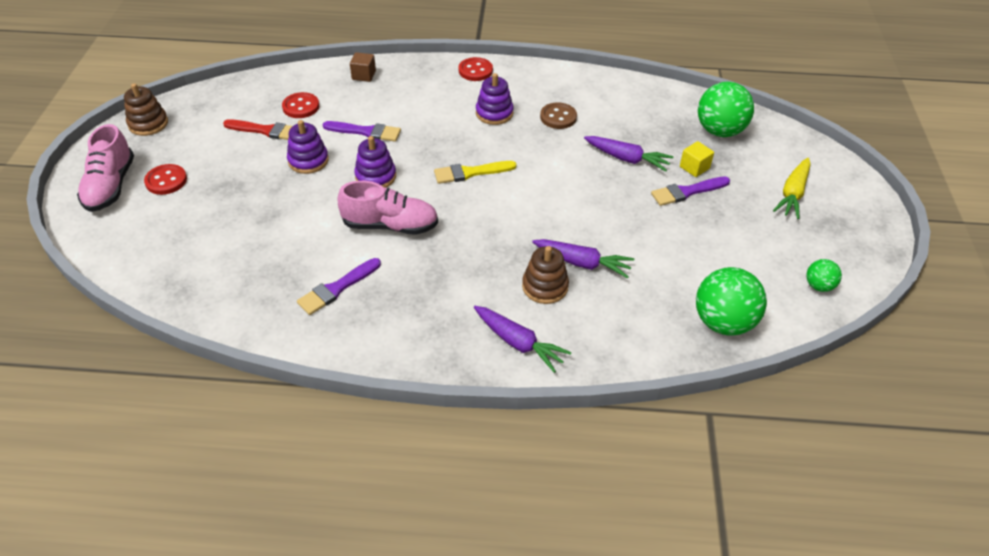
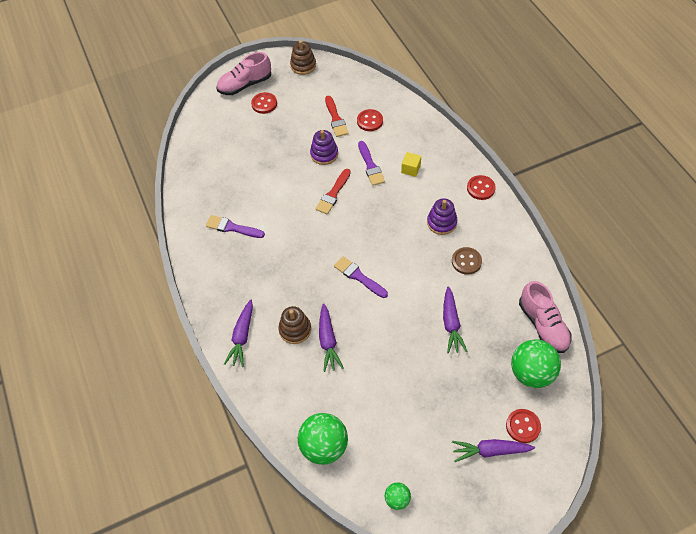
camera: 65 degrees right, 10 degrees up
(364, 75) = (425, 132): brown cube -> none
(375, 176) = (333, 194): purple stacking toy -> red brush
(390, 225) = (296, 224): pink shoe -> pink shoe (543, 325)
(470, 173) = (371, 240): yellow brush -> none
(687, 192) = (441, 376): purple brush -> purple brush (358, 276)
(694, 167) = (473, 371): yellow cube -> yellow cube (410, 169)
(776, 161) = (523, 426): none -> red button
(792, 194) = (490, 451): yellow carrot -> purple carrot

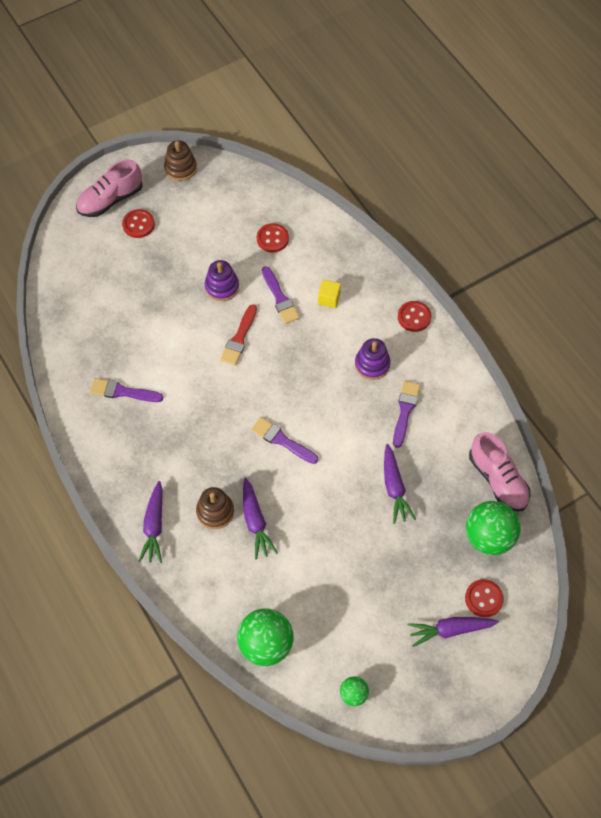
camera: 10 degrees left, 5 degrees up
(336, 119) = (230, 238): red brush -> none
(466, 261) = (405, 410): brown button -> purple brush

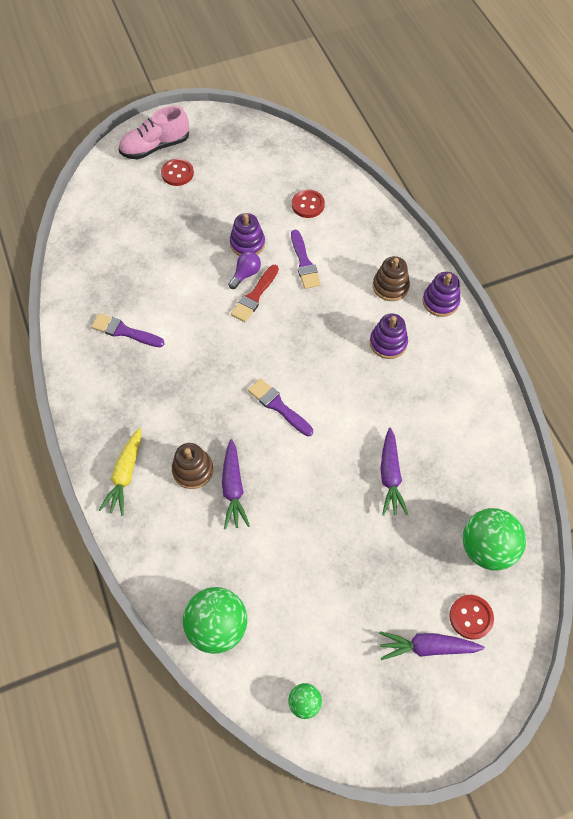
camera: 10 degrees right, 0 degrees up
(154, 526) = (125, 475): purple carrot -> yellow carrot
(180, 168) = (230, 127): brown stacking toy -> brown stacking toy (390, 286)
(226, 318) = (246, 274): none -> purple light bulb
(329, 299) = (354, 270): yellow cube -> none
(405, 410) = (415, 396): purple brush -> none
(414, 317) = (440, 301): red button -> purple stacking toy
(498, 480) = (505, 486): pink shoe -> none

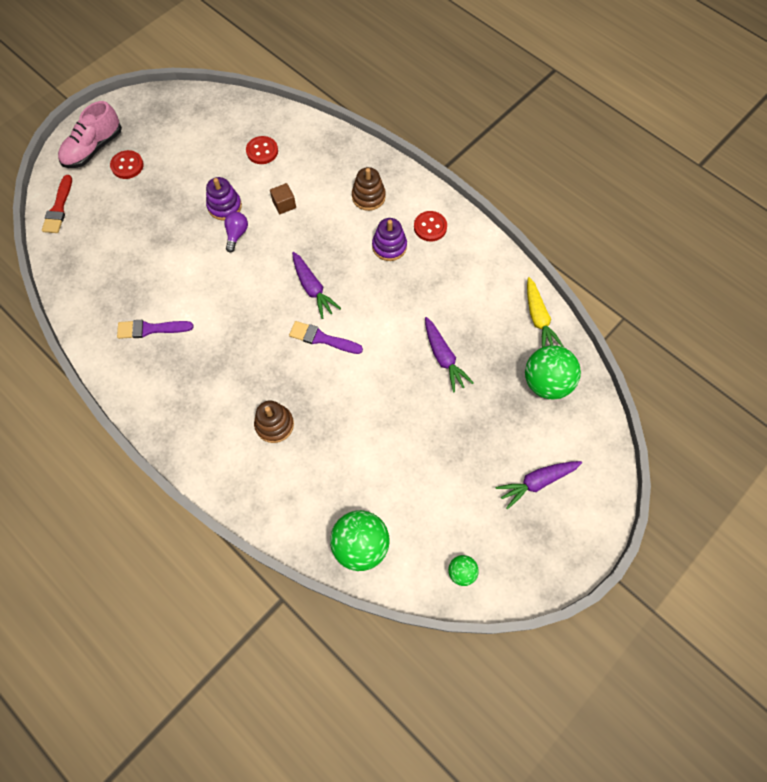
camera: 25 degrees left, 5 degrees up
(125, 475) = (216, 454): yellow carrot -> yellow carrot (538, 319)
(233, 488) = (317, 425): purple carrot -> purple carrot (312, 288)
(254, 296) = (254, 251): red brush -> red brush (59, 208)
(304, 263) = (284, 204): purple brush -> brown cube
(440, 301) = (416, 194): purple stacking toy -> none
(471, 617) = (559, 443): red button -> red button (430, 227)

